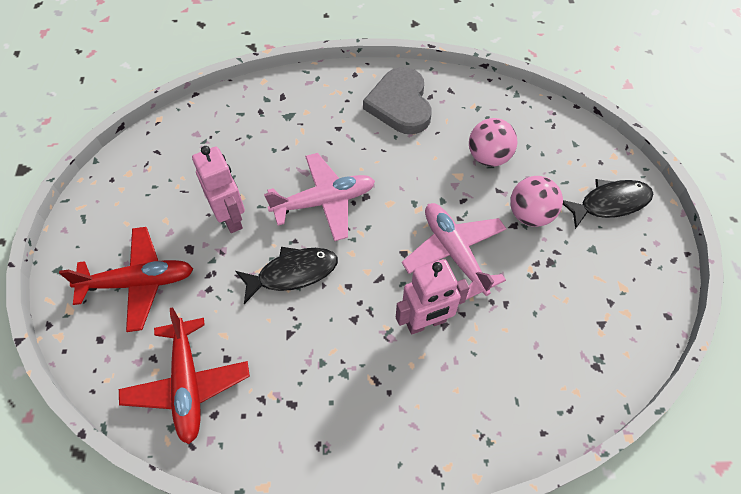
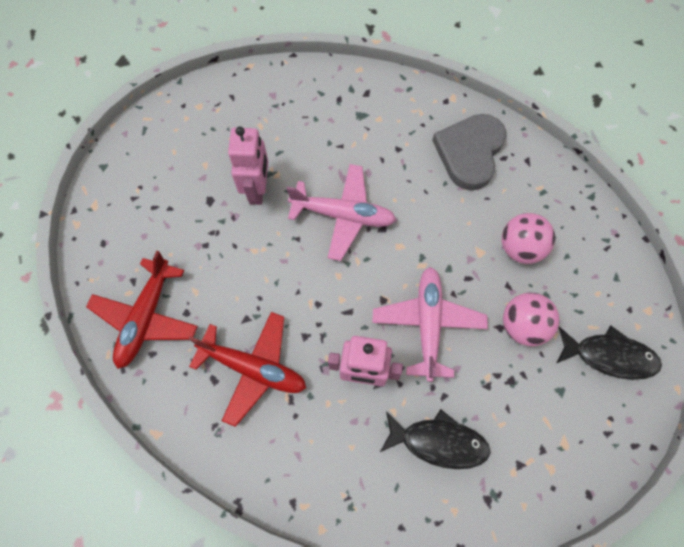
camera: 30 degrees right, 10 degrees up
(138, 283) = (155, 210): red plane -> red plane (253, 369)
(293, 273) = (279, 268): black fish -> black fish (438, 442)

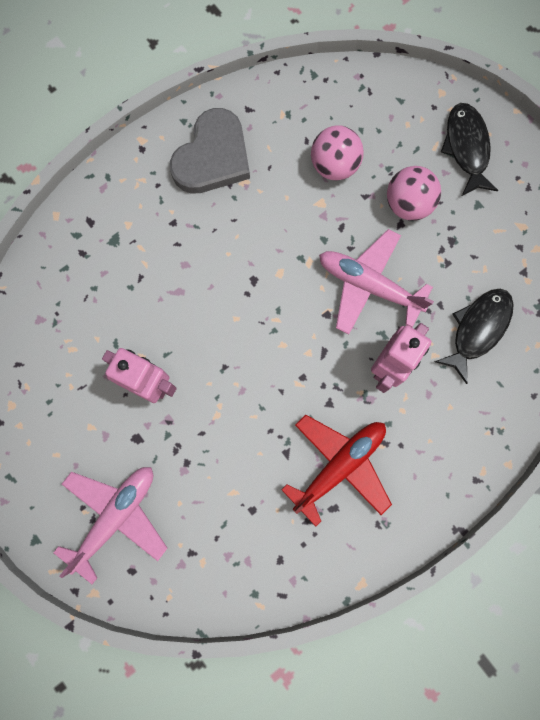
camera: 65 degrees left, 10 degrees up
(146, 317) = (239, 553): red plane -> none
(343, 215) = (221, 311): pink plane -> pink plane (115, 517)
(469, 152) = (212, 157): grey heart -> grey heart turned 105 degrees counterclockwise
(609, 356) = (466, 148): black fish -> black fish turned 45 degrees counterclockwise

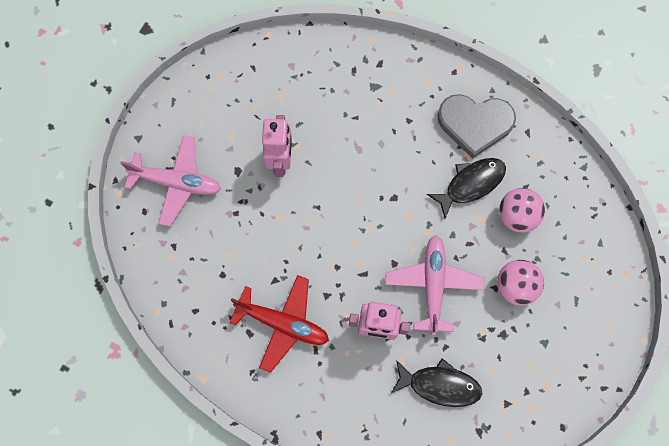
camera: 65 degrees right, 5 degrees down
(466, 148) = (588, 313): black fish -> black fish (471, 184)

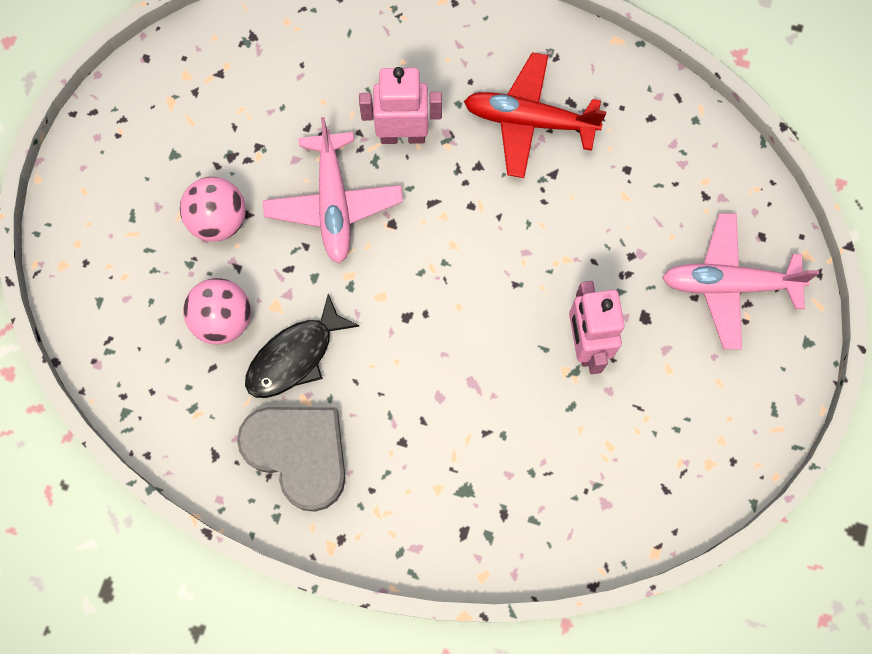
camera: 170 degrees right, 0 degrees up
(440, 385) = (309, 81): black fish -> none
(475, 124) = (298, 453): grey heart -> grey heart turned 45 degrees clockwise

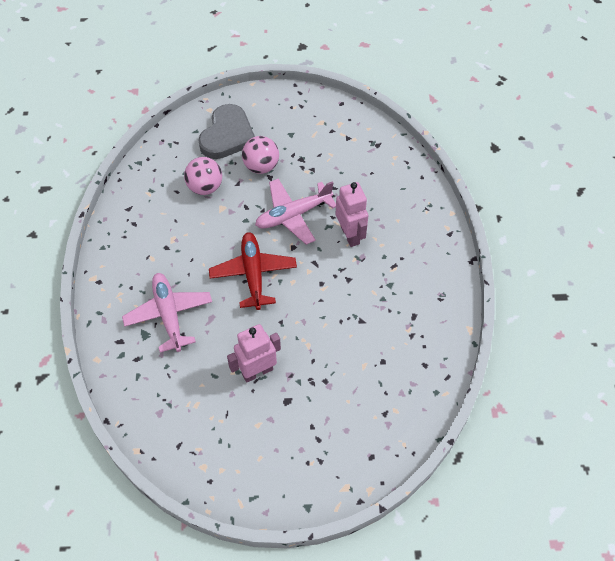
camera: 70 degrees right, 15 degrees down
(295, 356) = (196, 226): black fish -> none
(298, 453) = (141, 246): grey heart -> grey heart (227, 135)
(529, 121) = (390, 297): red plane -> red plane (253, 274)
(729, 284) = (329, 445): pink plane -> pink plane (169, 315)

